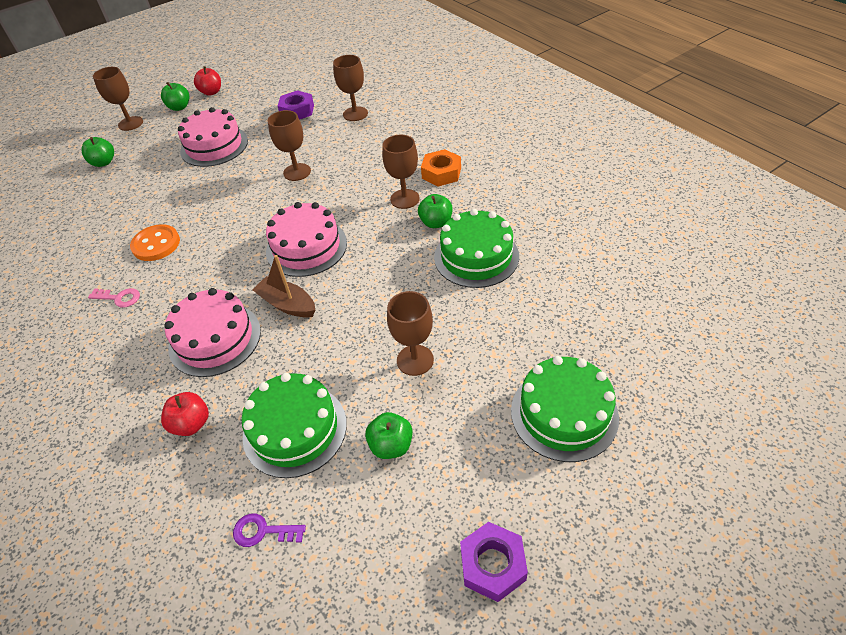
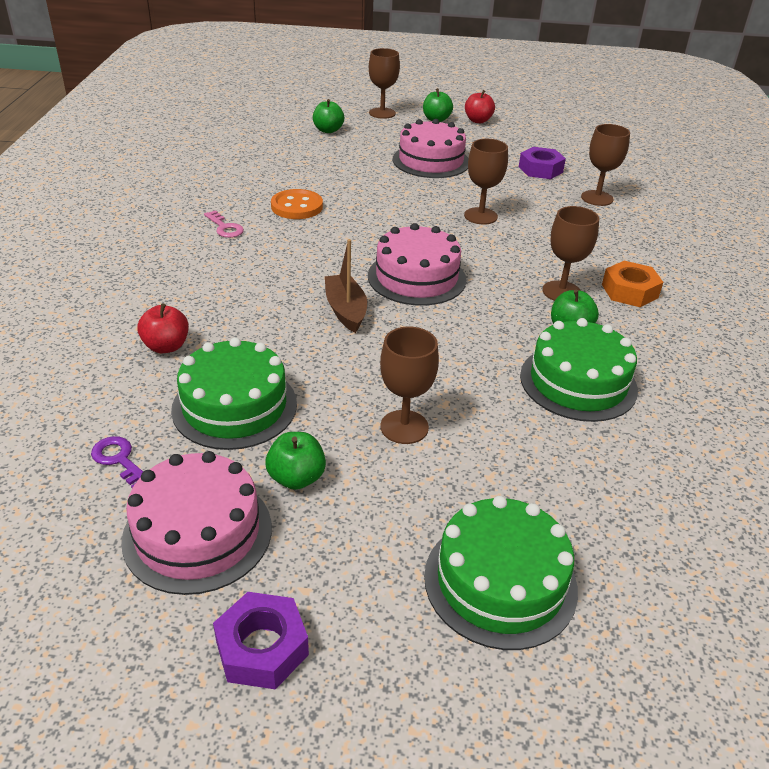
camera: 35 degrees right, 10 degrees down
(215, 339) = (257, 299): pink cake -> pink cake (197, 533)

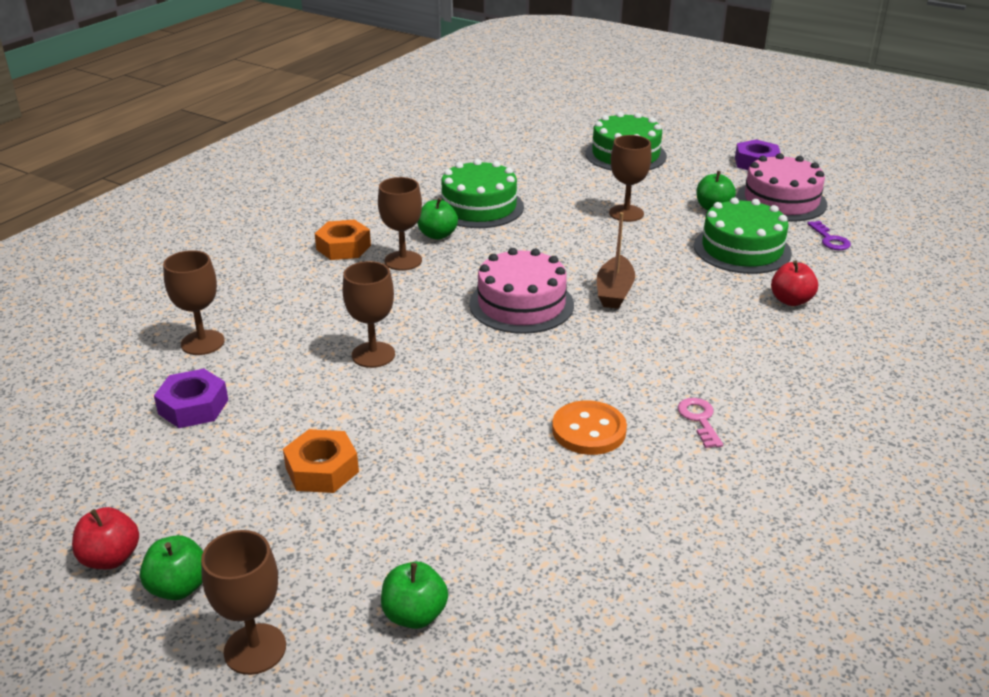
camera: 150 degrees left, 5 degrees down
(431, 161) = (322, 469): pink cake -> orange nut

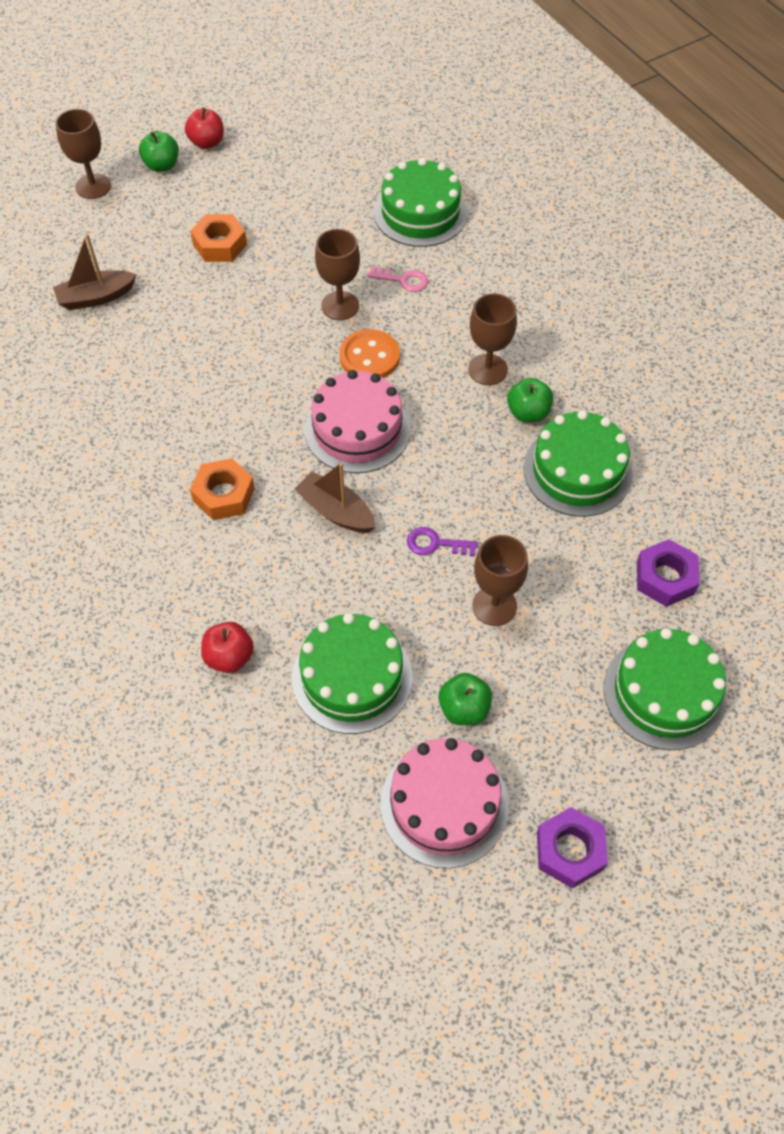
camera: 115 degrees right, 25 degrees up
(193, 406) = (336, 196): purple nut -> purple nut (665, 578)
(202, 343) = (420, 213): brown goblet -> green cake
(343, 247) = (539, 334): orange nut -> orange nut (224, 495)
(415, 615) = (64, 253): green apple -> none
(476, 543) = (96, 297): none -> brown boat
(589, 430) = (156, 400): orange button -> orange button (369, 357)
(699, 420) = (118, 476): pink key -> pink key (403, 280)
(830, 239) = (322, 790): purple key -> purple key (435, 544)

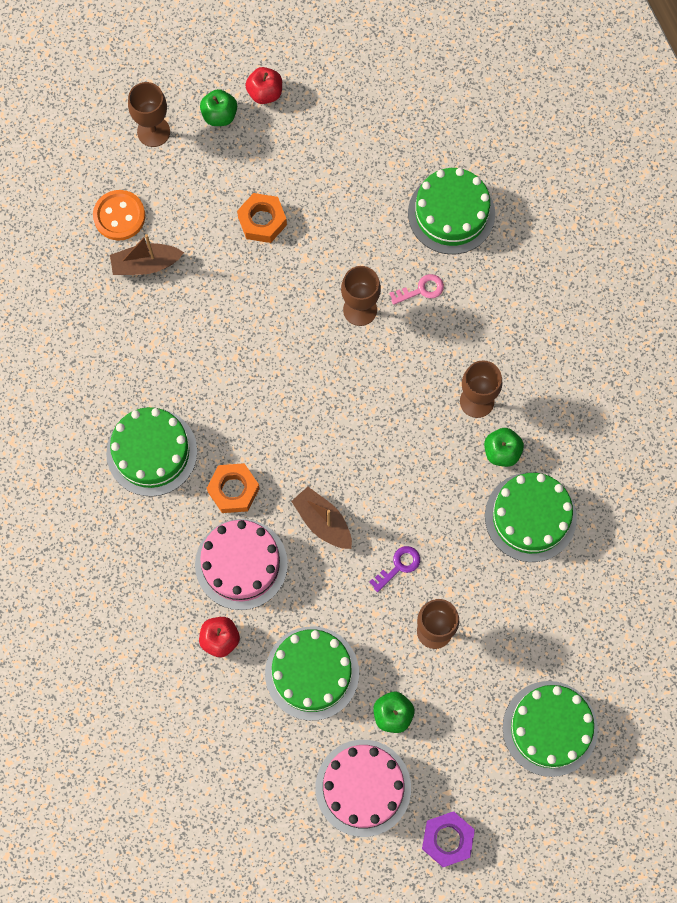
camera: 10 degrees right, 15 degrees up
(121, 470) = (151, 452): none -> green cake
(357, 429) = (353, 444): pink cake -> pink cake (241, 564)
(369, 357) = (376, 370): orange button -> orange button (119, 216)
(403, 280) = (421, 290): pink key -> pink key turned 45 degrees counterclockwise
(435, 544) = (398, 566): purple key -> purple key turned 120 degrees clockwise
(665, 578) = (577, 630): purple nut -> none

